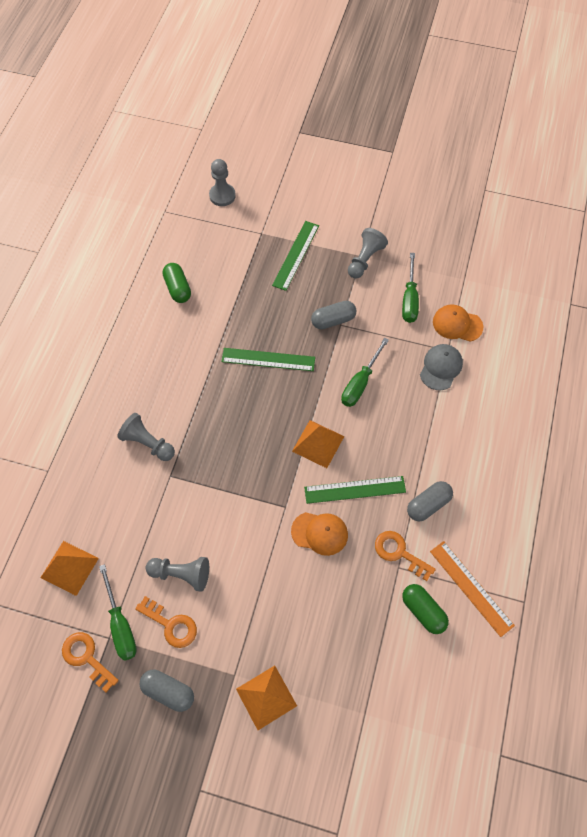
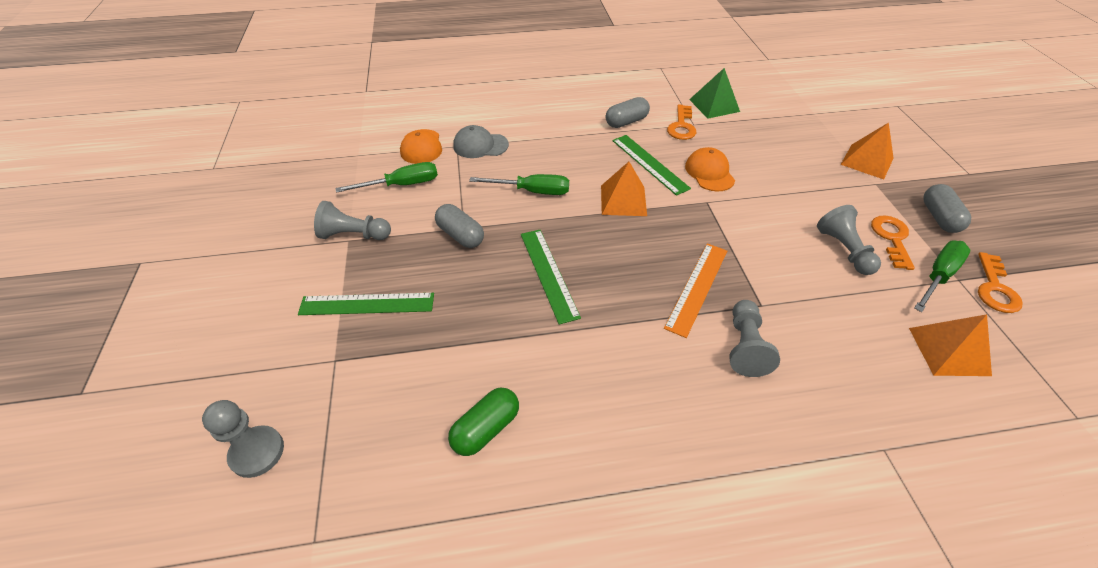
camera: 115 degrees left, 15 degrees down
(423, 611) = (714, 105): green capsule -> green pyramid
(428, 505) = (626, 122): grey capsule -> grey capsule turned 60 degrees counterclockwise
(471, 588) = (673, 89): orange ruler -> orange ruler (697, 287)

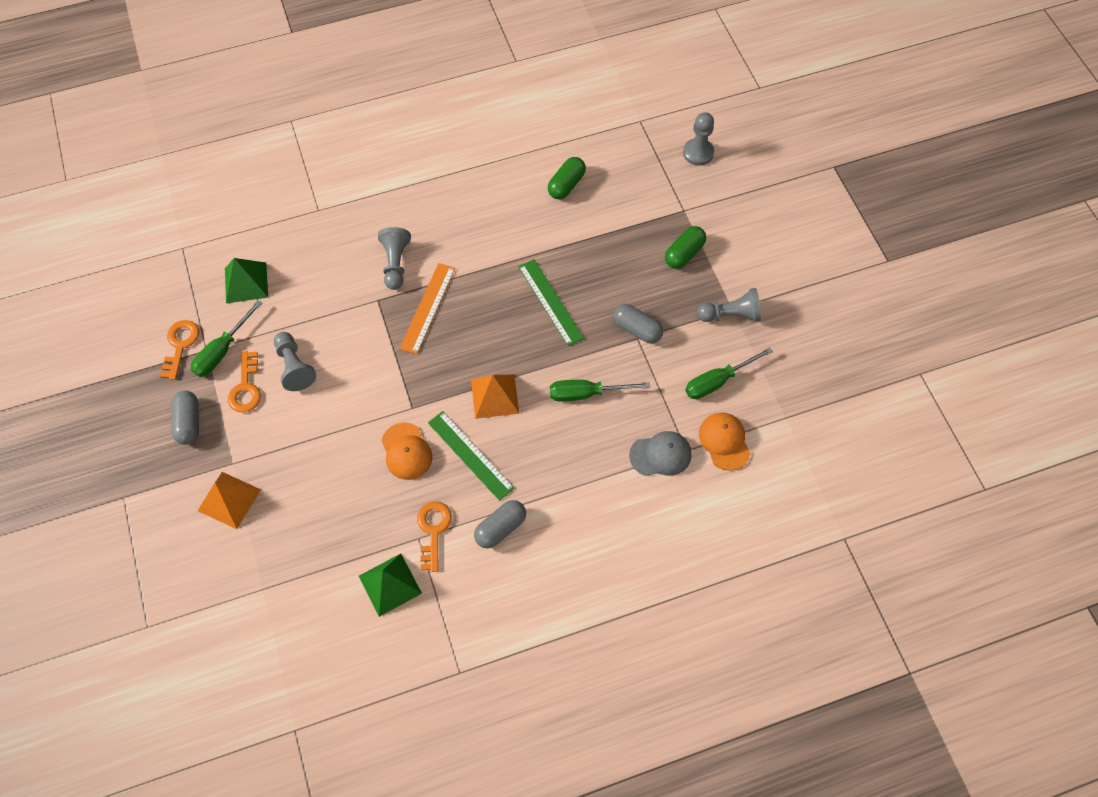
camera: 170 degrees right, 15 degrees up
(367, 304) = (684, 253): green ruler -> green capsule
(949, 351) = (246, 282): orange pyramid -> green pyramid

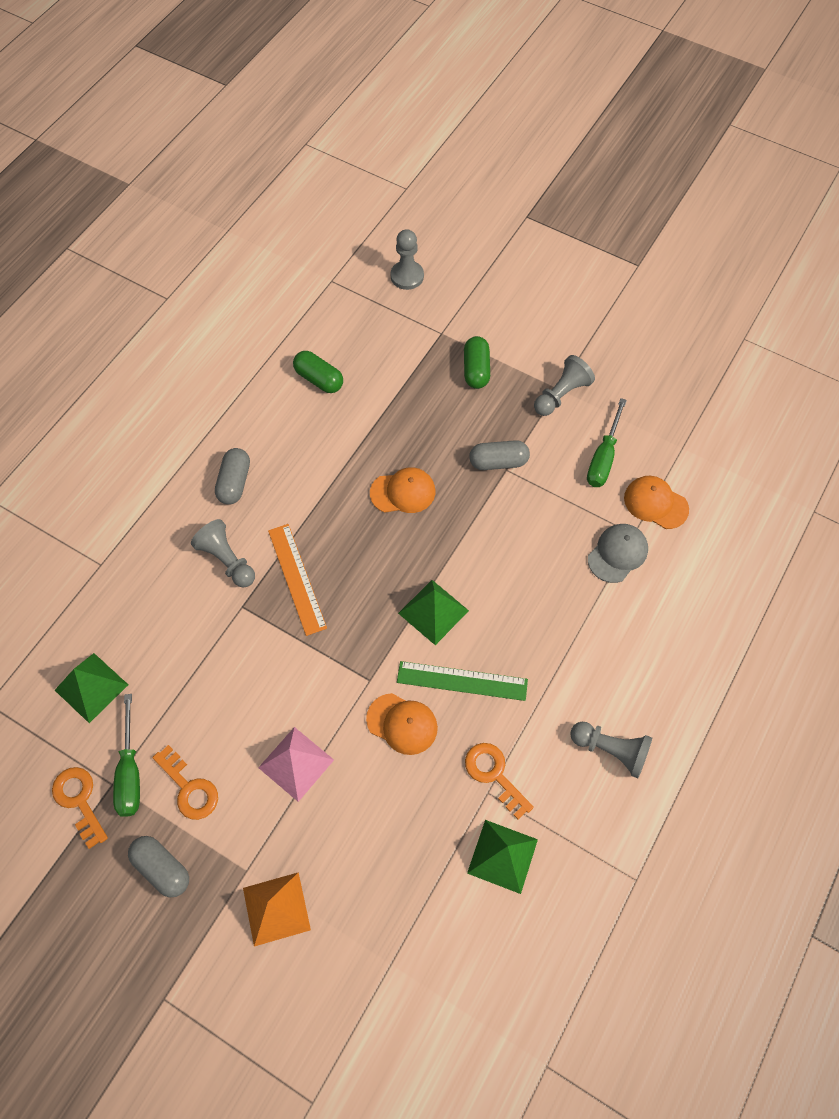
camera: 40 degrees left, 0 degrees up
(294, 367) = (220, 730): grey pawn -> grey pawn (611, 750)
(320, 423) = (296, 763): none -> pink pyramid
(495, 396) = (433, 611): orange pyramid -> green pyramid
(500, 528) = (549, 723): grey capsule -> grey capsule (234, 482)
(550, 302) = (403, 492): green ruler -> orange cap
(566, 185) = (319, 379): green capsule -> green capsule turned 45 degrees counterclockwise
(586, 393) = (509, 549): green screwdriver -> none

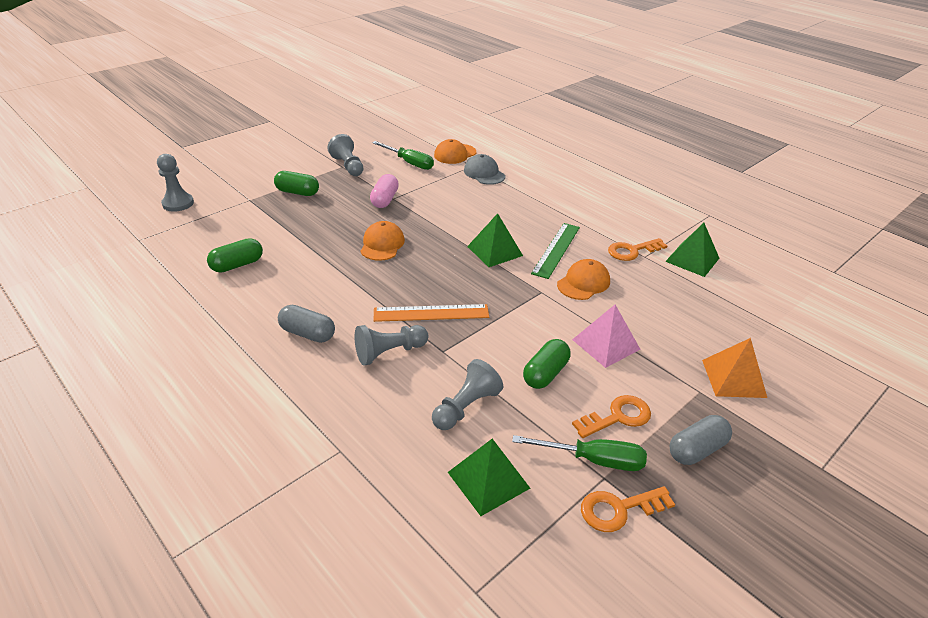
camera: 75 degrees left, 25 degrees down
(234, 709) = (545, 373): none -> green capsule
(498, 462) = (384, 200): grey capsule -> pink capsule
(611, 750) = (622, 205): grey pawn -> grey pawn (466, 407)

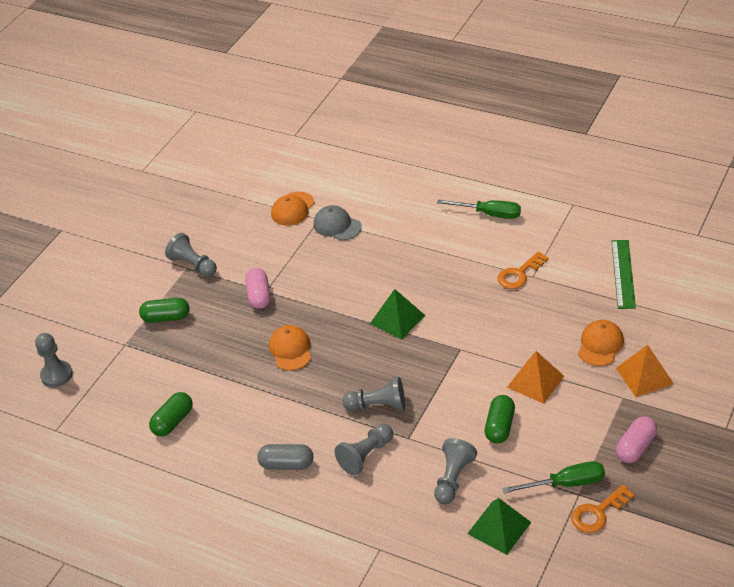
camera: 15 degrees left, 5 degrees up
(409, 163) = (253, 238): green screwdriver -> green screwdriver (489, 214)
(431, 313) = (378, 405): orange ruler -> grey pawn
(556, 250) = (451, 297): green ruler -> green ruler (623, 274)
(583, 283) = (491, 326): orange cap -> orange cap (600, 345)
(605, 344) = (535, 381): pink pyramid -> orange pyramid
(618, 417) = (570, 443): orange key -> none
(692, 259) = (575, 265): green pyramid -> none
(696, 450) = (635, 447): grey capsule -> pink capsule

